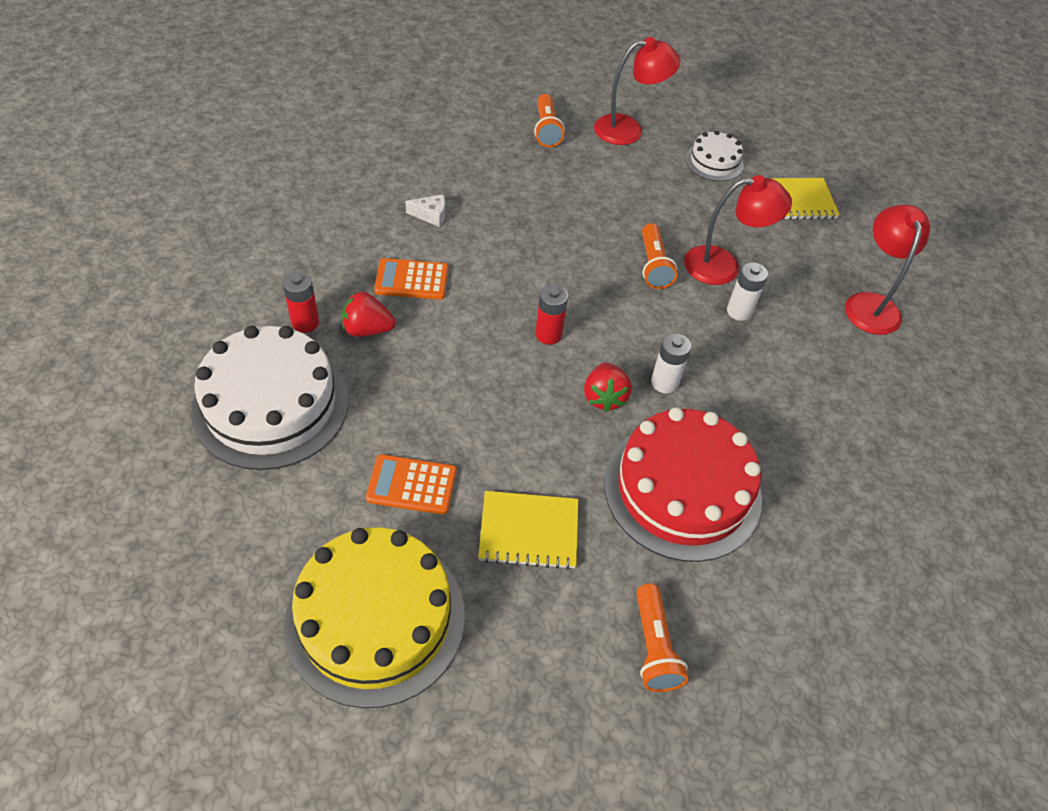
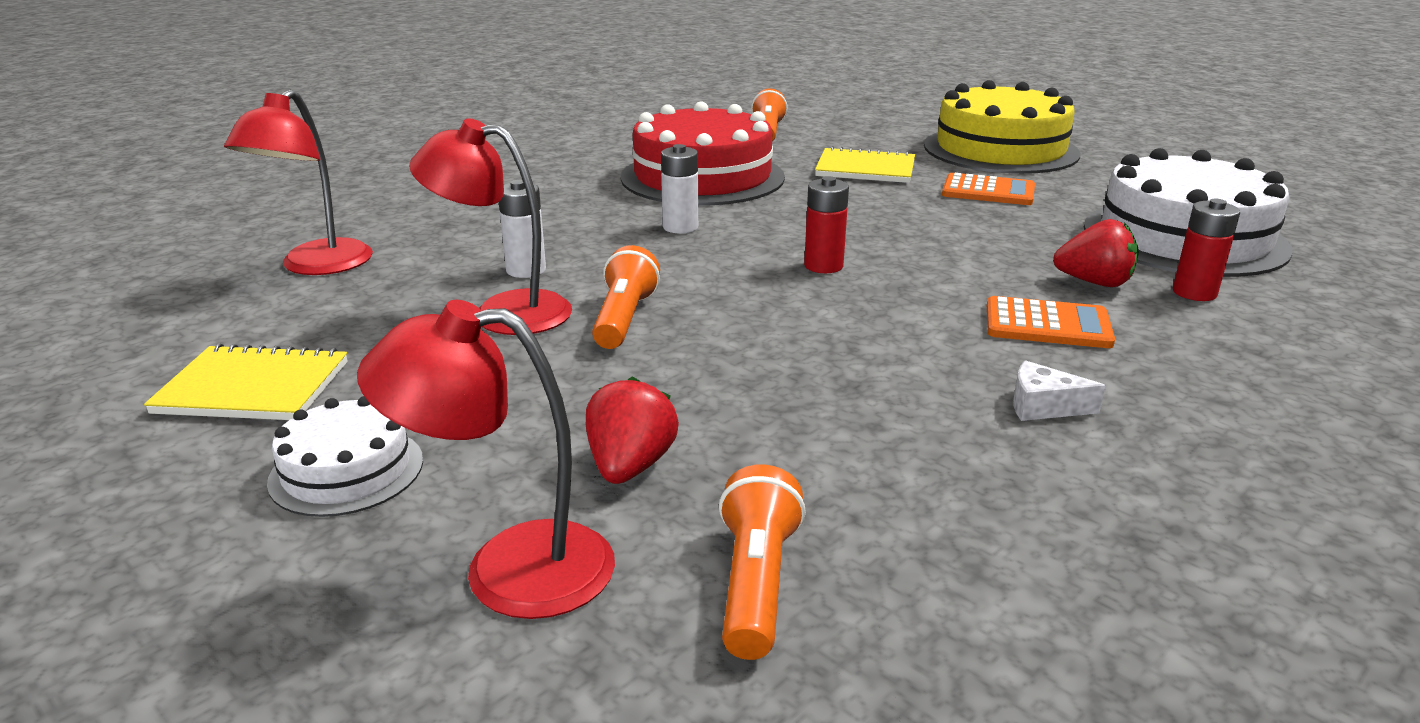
camera: 165 degrees left, 25 degrees down
(604, 397) = (762, 222): red strawberry -> red strawberry (630, 466)

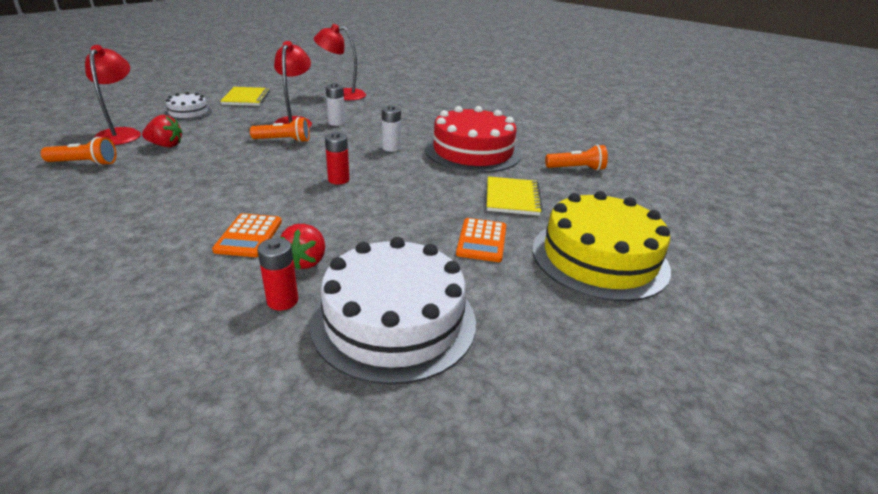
camera: 80 degrees right, 5 degrees up
(1043, 406) = (161, 223): white cheese -> none

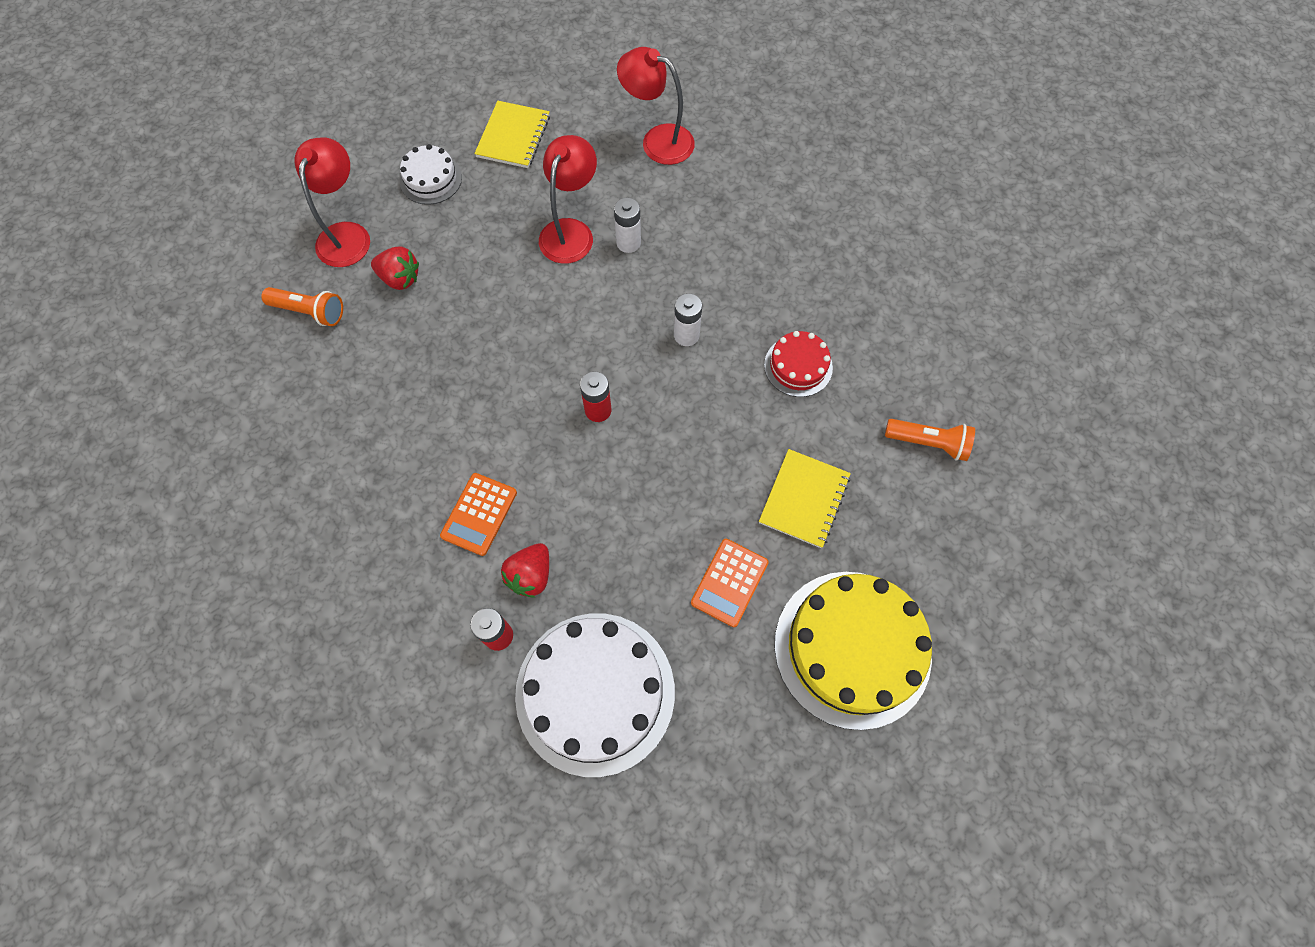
camera: 20 degrees right, 35 degrees up
(283, 140) = (547, 288): orange flashlight -> none
(472, 151) = (798, 366): red cake -> red cake, size x0.50

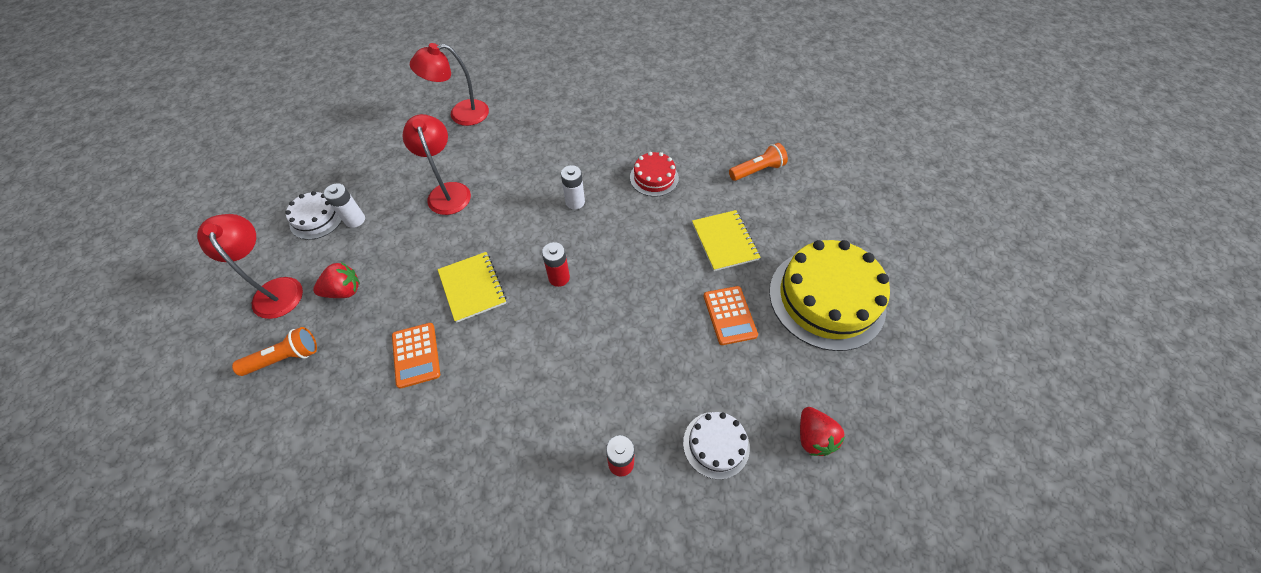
camera: 40 degrees left, 10 degrees down
(479, 514) = (536, 396): orange calculator -> orange calculator (416, 355)
(513, 136) = (359, 162): yellow notebook -> yellow notebook (472, 287)
(530, 575) = (607, 407): red strawberry -> red strawberry (813, 437)
(595, 692) = (716, 444): white cake -> white cake, size x0.50
(628, 243) = (492, 176): white battery -> white battery (355, 220)

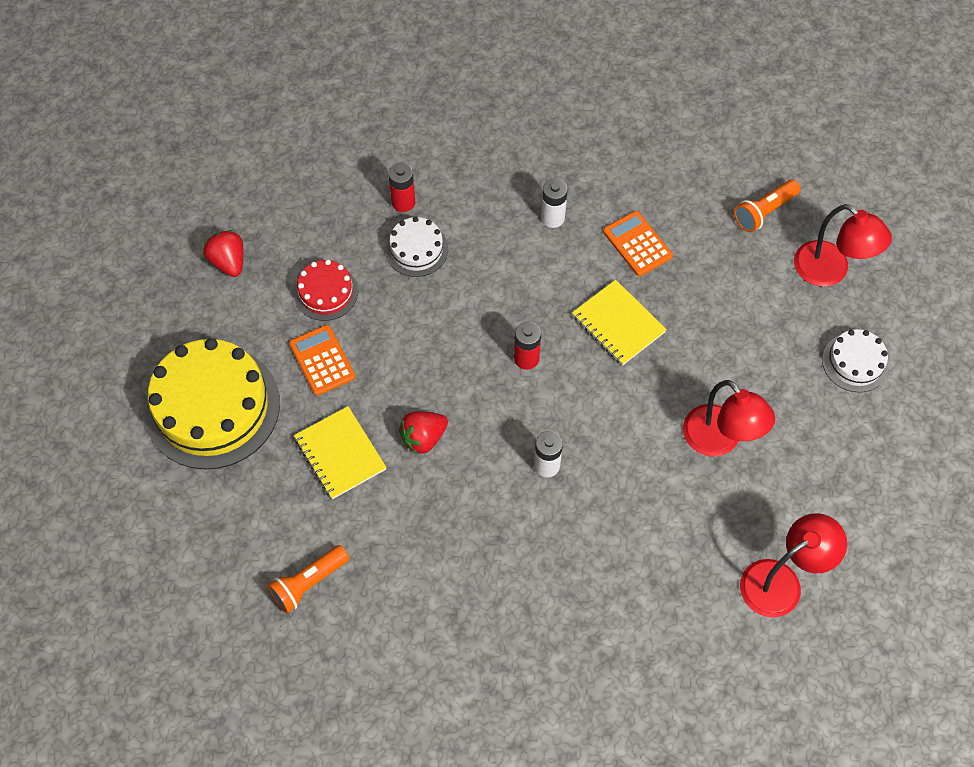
camera: 165 degrees right, 5 degrees up
(344, 291) = (756, 287): red strawberry -> red strawberry (423, 438)
(355, 220) = (807, 372): white battery -> white battery (552, 218)
(654, 177) = (453, 533): red cake -> red cake (326, 292)
(716, 444) = (319, 235): white cake -> white cake (416, 249)

